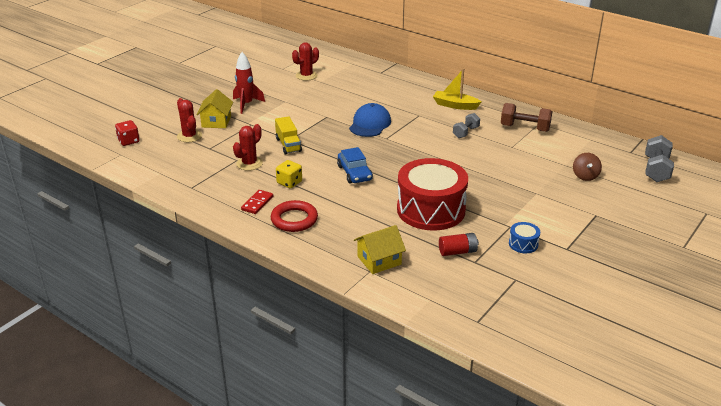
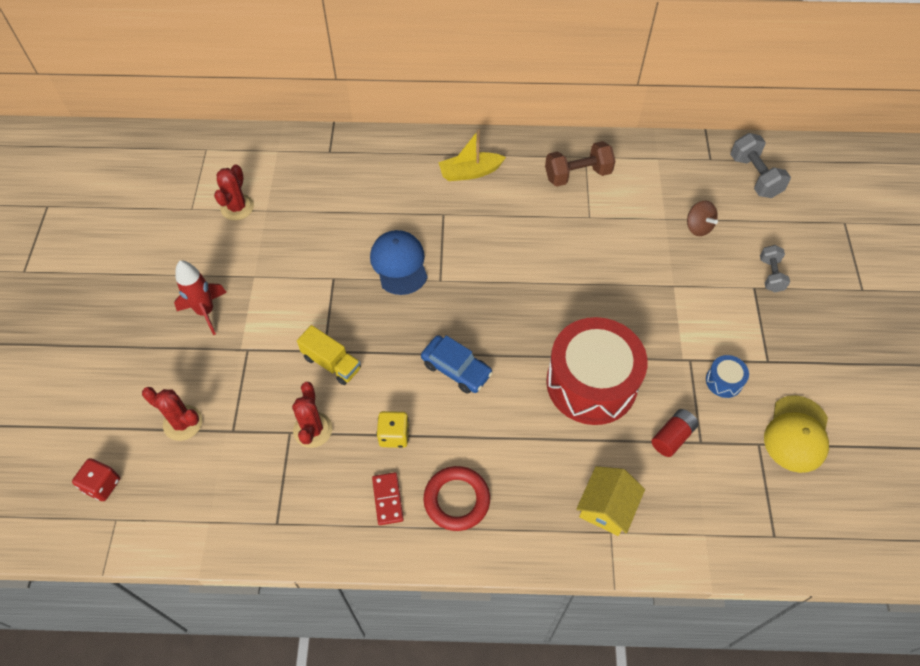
camera: 35 degrees left, 25 degrees up
(216, 121) = (194, 371): yellow house -> none
(466, 132) = (521, 218): grey dumbbell -> grey dumbbell (770, 275)
(549, 287) = (796, 434): none -> yellow cap

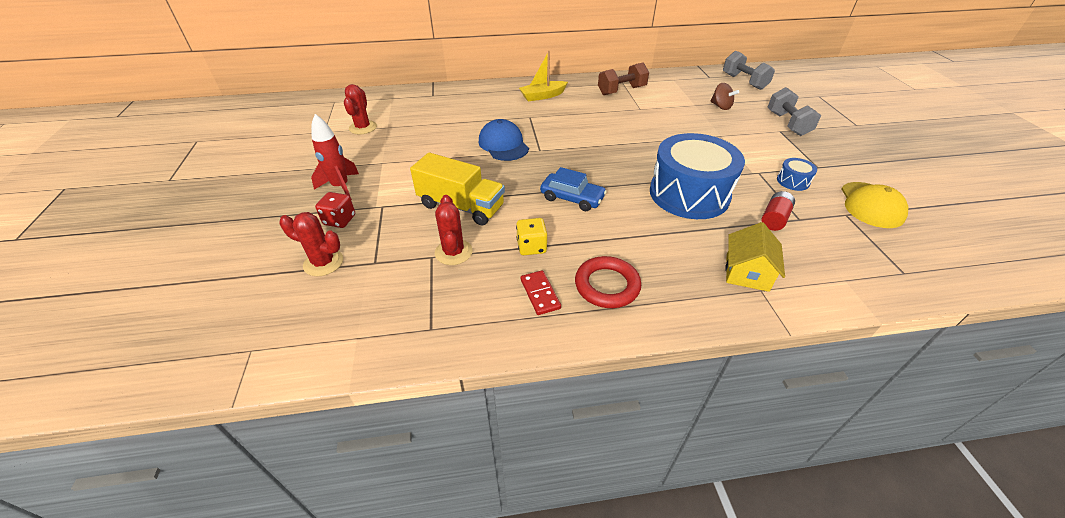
camera: 10 degrees left, 15 degrees down
(102, 485) = (236, 322): red dice -> red dice (339, 220)
(331, 363) = (461, 206): yellow truck -> yellow truck, size x1.54
(591, 383) = (689, 194): red drum -> blue drum
(770, 275) = (787, 124): grey dumbbell -> grey dumbbell, size x1.55

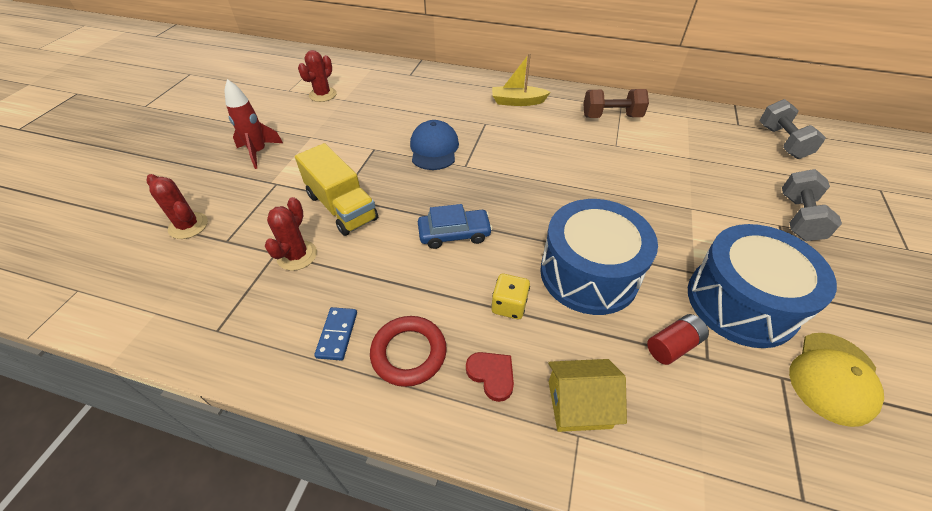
camera: 25 degrees right, 5 degrees up
(339, 220) = (232, 186): red dice -> none
(531, 247) = (370, 277): yellow dice -> yellow dice (509, 305)
(540, 294) = (337, 334): red domino -> blue domino
(572, 198) = (454, 234): blue car -> blue car turned 60 degrees counterclockwise
(677, 277) = (492, 375): none -> red heart
(720, 106) = (722, 168): brown spinning top -> none
(747, 272) = (579, 404): yellow house -> yellow house turned 45 degrees clockwise
(793, 181) = (741, 302): blue drum -> blue drum, size x2.47

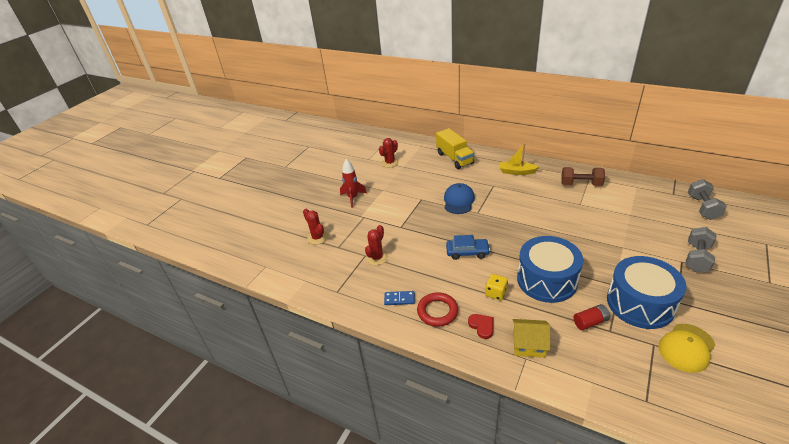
camera: 15 degrees right, 10 degrees down
(337, 334) = (399, 299): blue domino -> blue domino turned 75 degrees clockwise
(342, 207) = (401, 233): yellow truck -> yellow truck (454, 158)

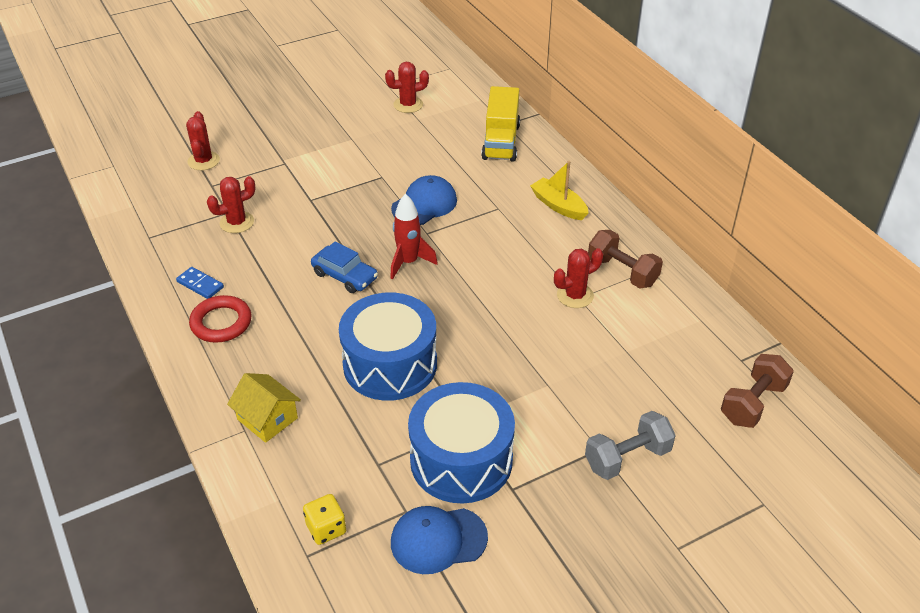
camera: 30 degrees right, 5 degrees up
(353, 198) = (303, 131): red rocket -> red rocket (408, 262)
(482, 326) = (245, 368): red heart -> none
(496, 293) = (310, 342): yellow dice -> yellow dice (326, 529)
(577, 204) = (575, 295): none -> red cactus
(590, 322) = (370, 441): red battery -> none
(686, 348) = (438, 540): yellow cap -> blue cap
(702, 207) = (753, 403): grey dumbbell -> brown dumbbell

